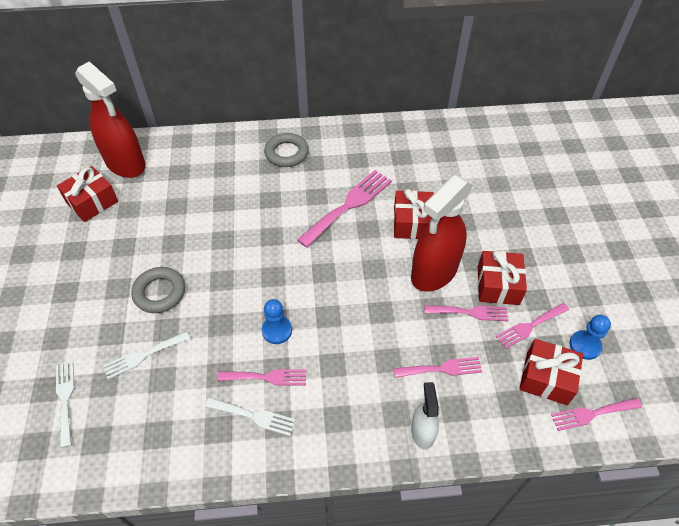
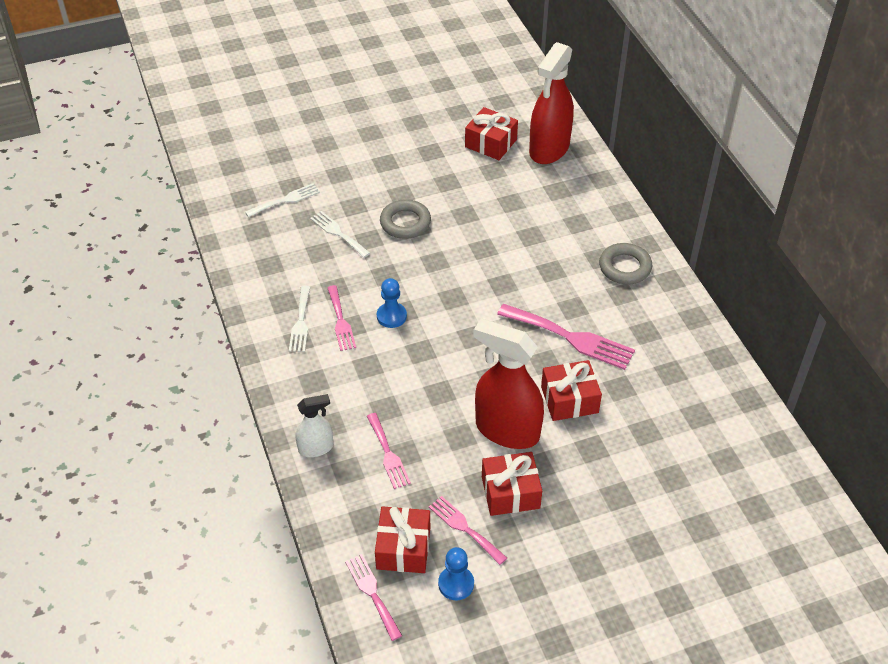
camera: 75 degrees right, 5 degrees down
(470, 312) = (464, 470): pink fork -> none

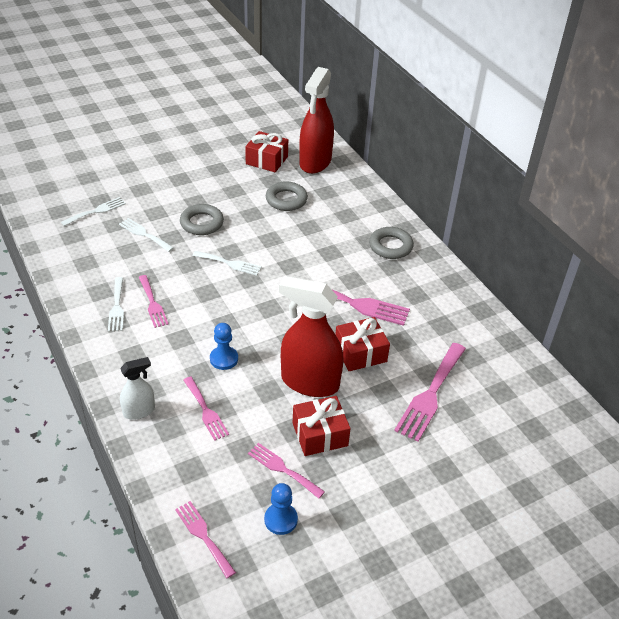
camera: 10 degrees left, 5 degrees down
(391, 316) = (197, 296): blue pawn -> blue pawn (224, 359)
(403, 548) = (228, 492): red gift -> none
(432, 277) = (230, 263): none -> white fork
(508, 198) = (286, 200): none -> grey ring
(643, 456) = (430, 394): none -> pink fork

